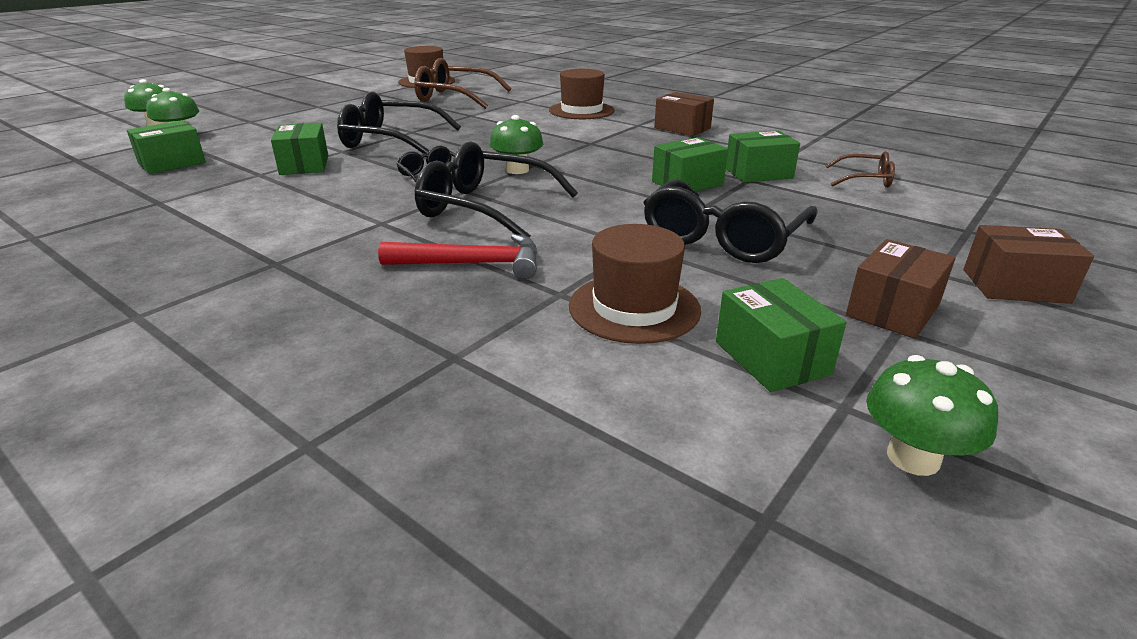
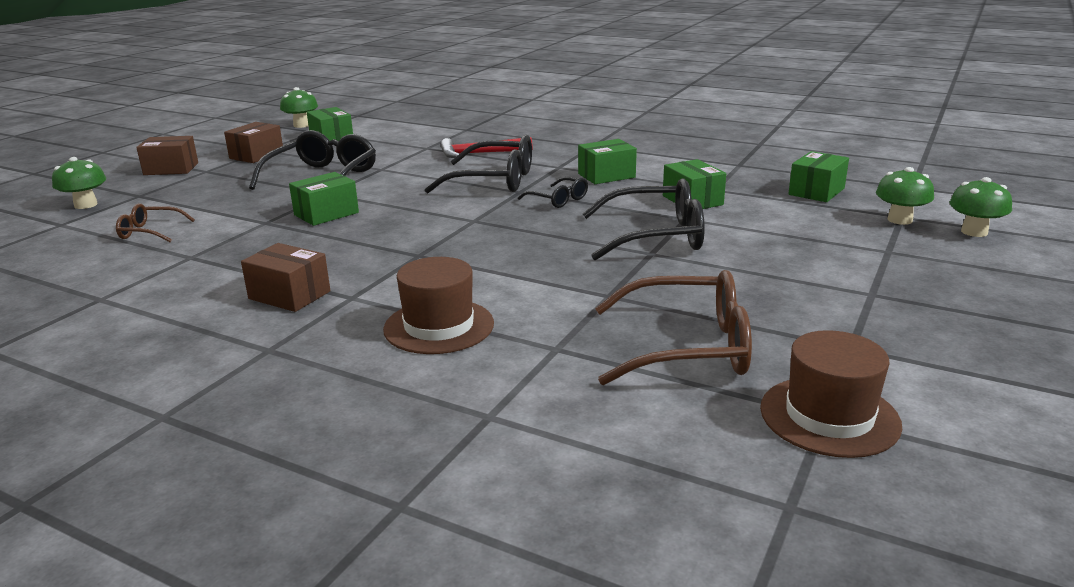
camera: 170 degrees right, 5 degrees down
(517, 170) = (486, 213): green mushroom -> green mushroom (86, 205)
(634, 308) = (388, 146): brown hat -> none
(758, 173) = (249, 230): green box -> green box (606, 175)

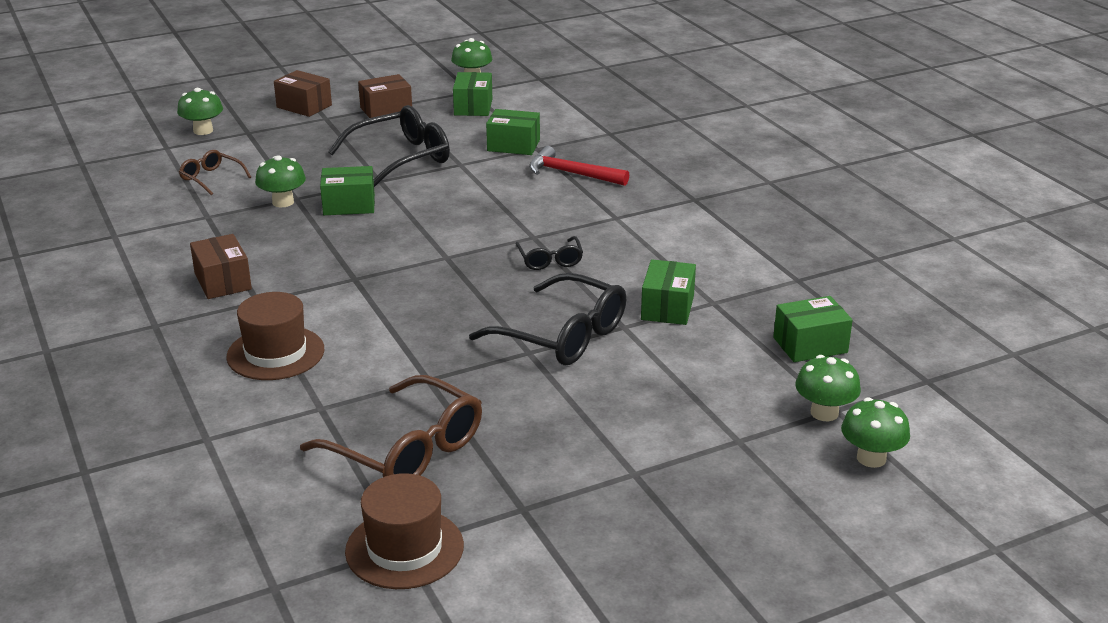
camera: 35 degrees right, 5 degrees up
(257, 228) = (283, 202): none -> green mushroom
(494, 181) = (531, 215): black glasses -> none
(606, 175) = (641, 245): green box -> green box (513, 145)

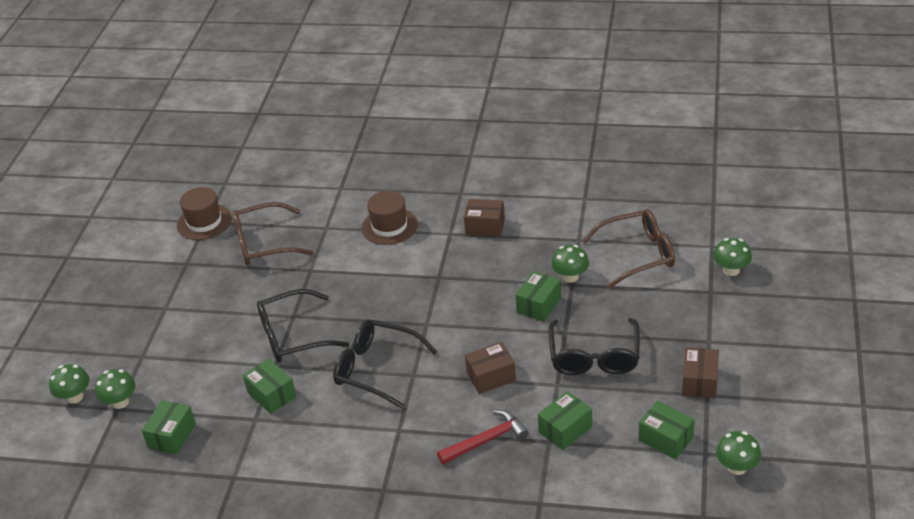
camera: 130 degrees right, 10 degrees up
(211, 178) = (637, 254): brown glasses -> brown glasses, size x1.91
(304, 106) = (744, 336): brown box -> brown box (491, 377)
(550, 260) = (376, 369): black glasses -> black glasses, size x1.91

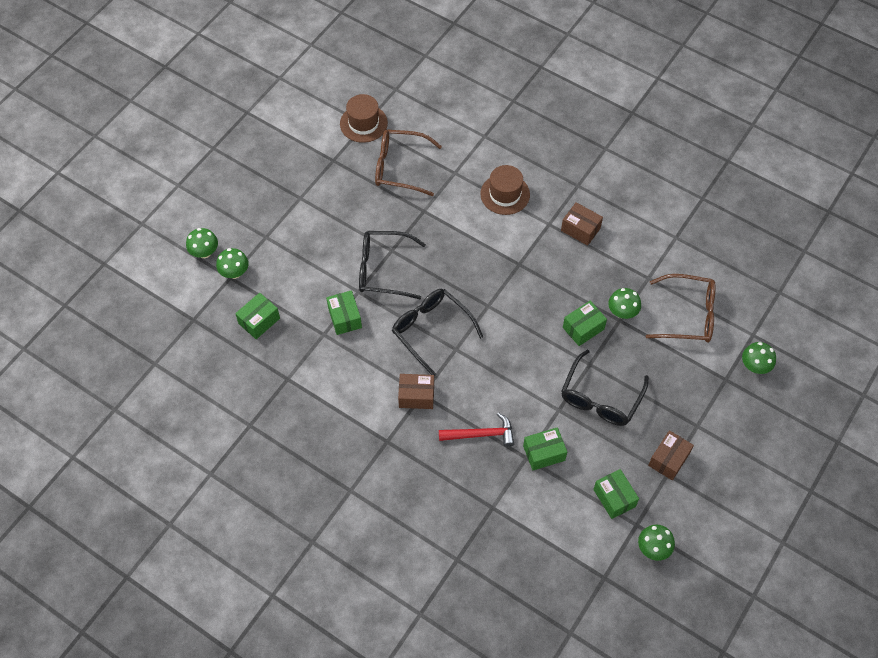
camera: 20 degrees right, 20 degrees up
(491, 377) = (513, 379): brown box -> brown box (416, 396)

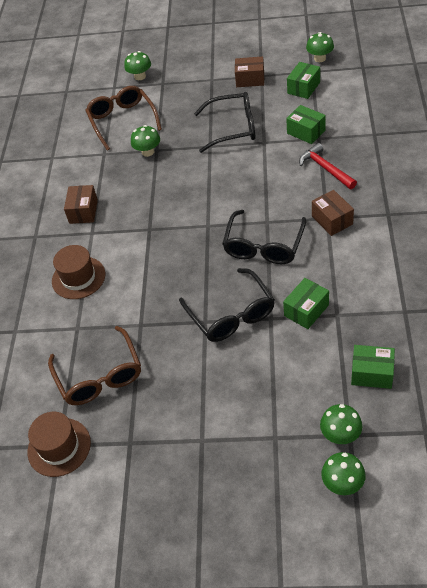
camera: 115 degrees left, 10 degrees down
(583, 328) = (181, 164): green box -> none

